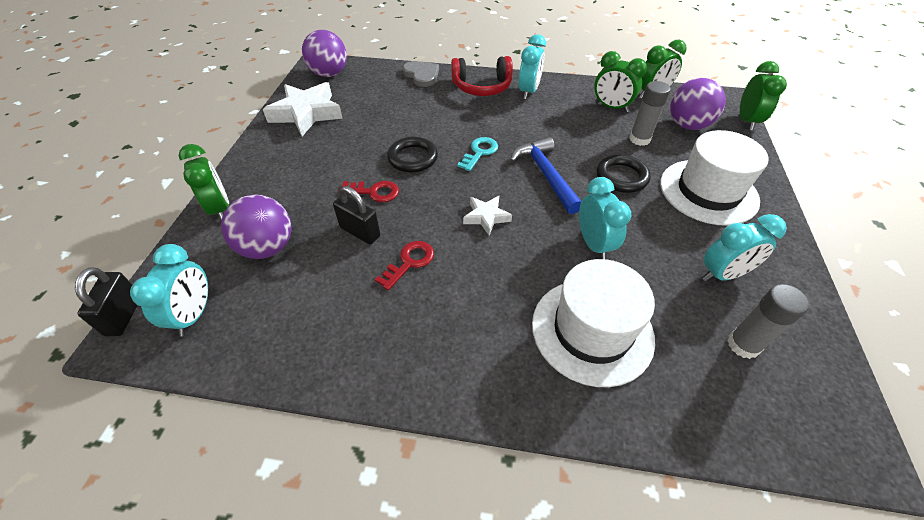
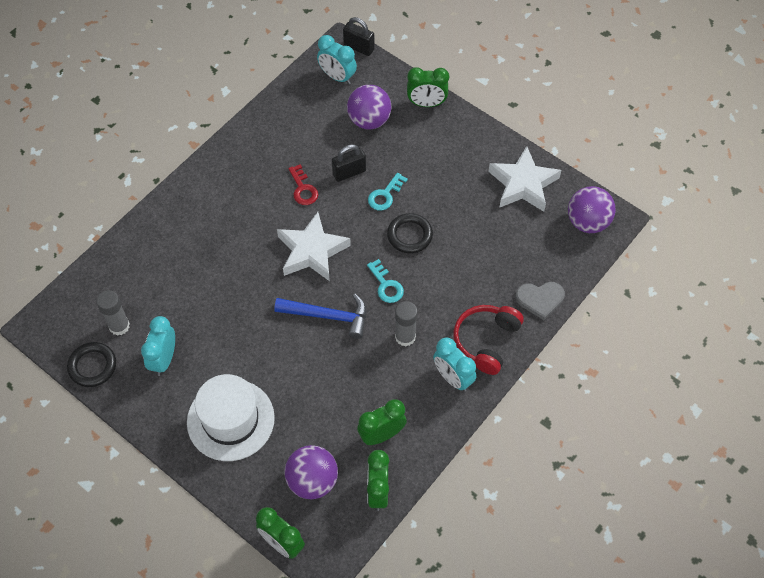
camera: 120 degrees right, 10 degrees up
(374, 192) = (385, 195): red key -> turquoise key
(486, 217) = (312, 251): white star -> white star, size x1.89
(592, 330) = (186, 256): white hat -> none
(594, 244) = (242, 301): turquoise clock -> none
(621, 177) = (288, 369): black ring -> black ring (92, 366)
(639, 139) = (322, 421): grey glue stick -> grey glue stick (405, 337)

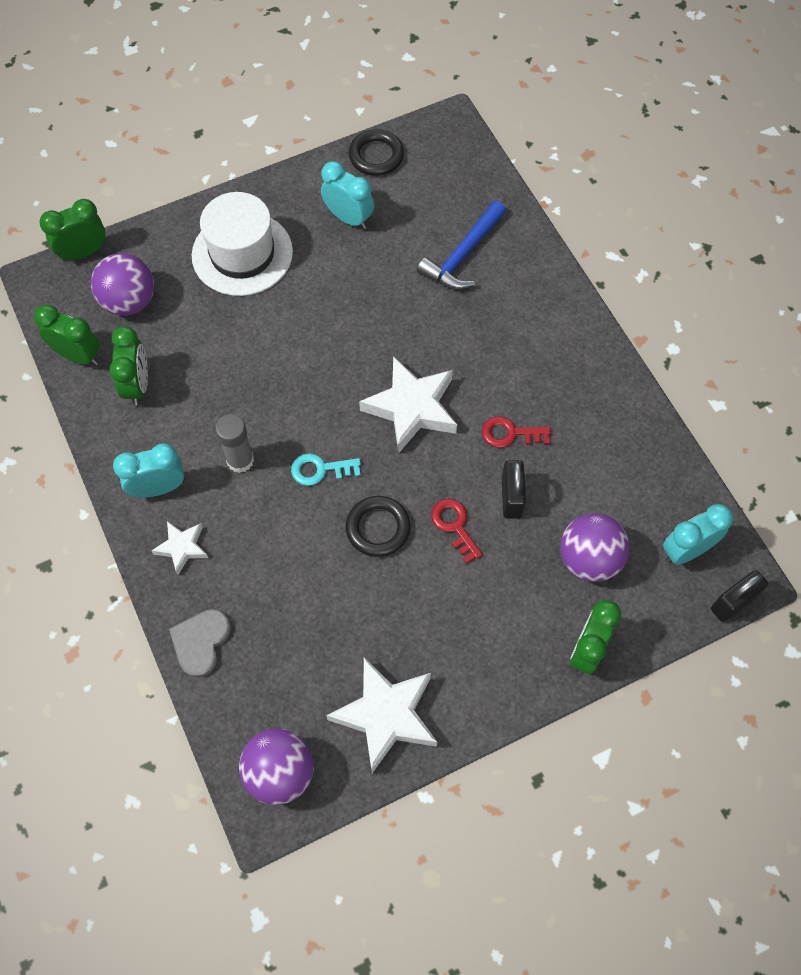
camera: 115 degrees right, 5 degrees up
(119, 326) = (412, 191): grey glue stick -> none
(328, 316) = (313, 391): blue hammer -> blue hammer (463, 255)
(385, 195) = (454, 526): turquoise key -> red key
(486, 341) = (182, 547): red headphones -> white star

